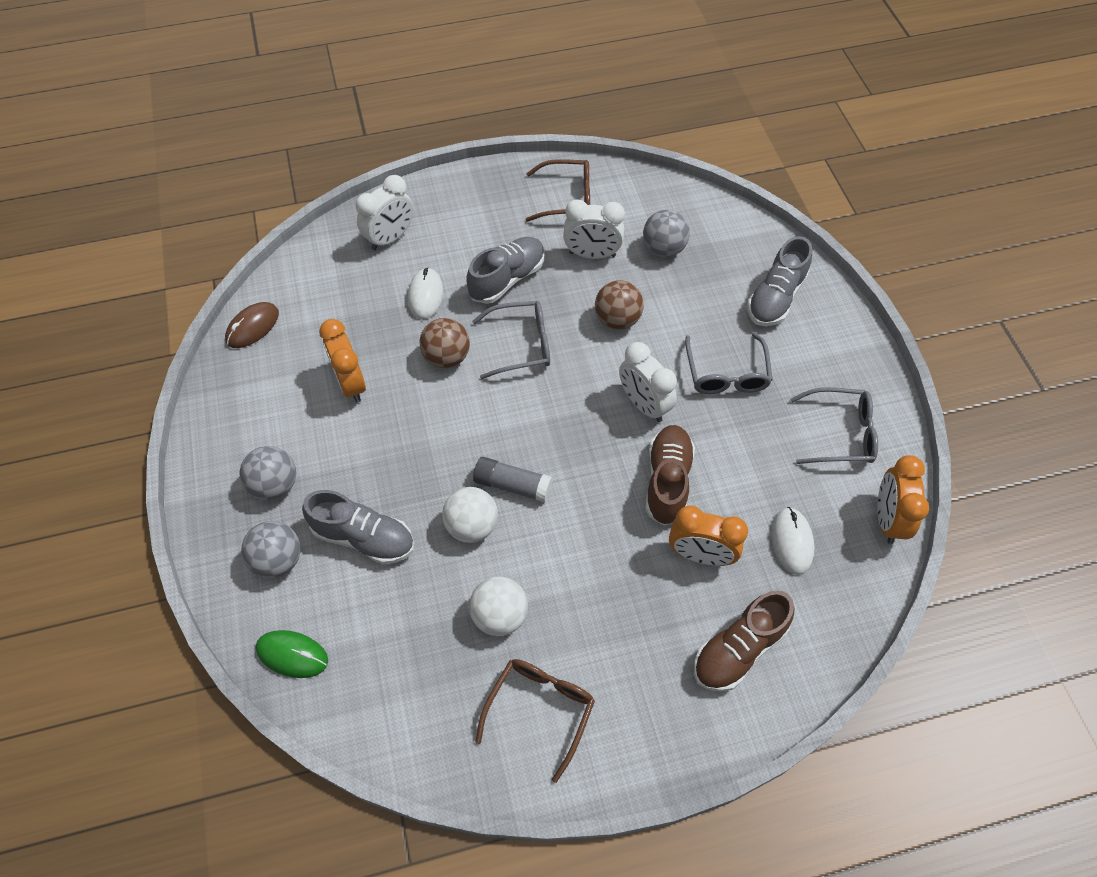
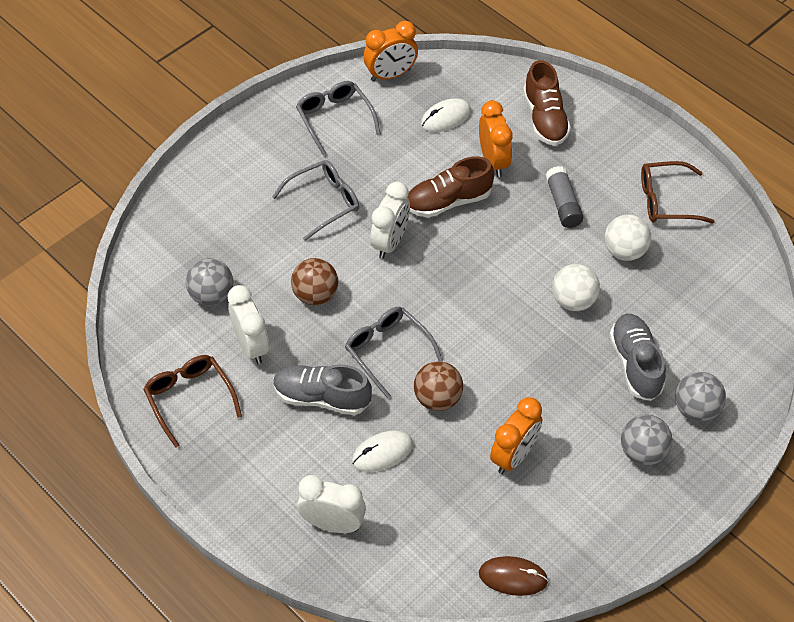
camera: 120 degrees left, 5 degrees down
(292, 655) = (749, 356): green mouse -> none
(512, 485) = (521, 292): grey glue stick -> grey glue stick (563, 204)
(739, 649) = (545, 119): brown shoe -> brown shoe turned 60 degrees clockwise
(775, 298) = (222, 198): grey shoe -> none

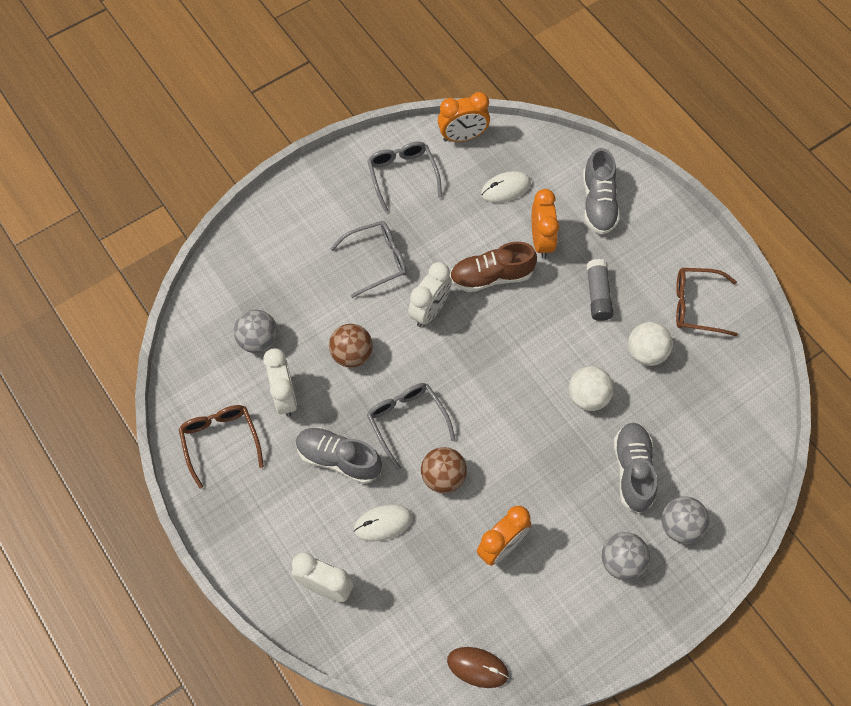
camera: 10 degrees right, 10 degrees up
(545, 119) = (598, 203): brown shoe -> grey shoe

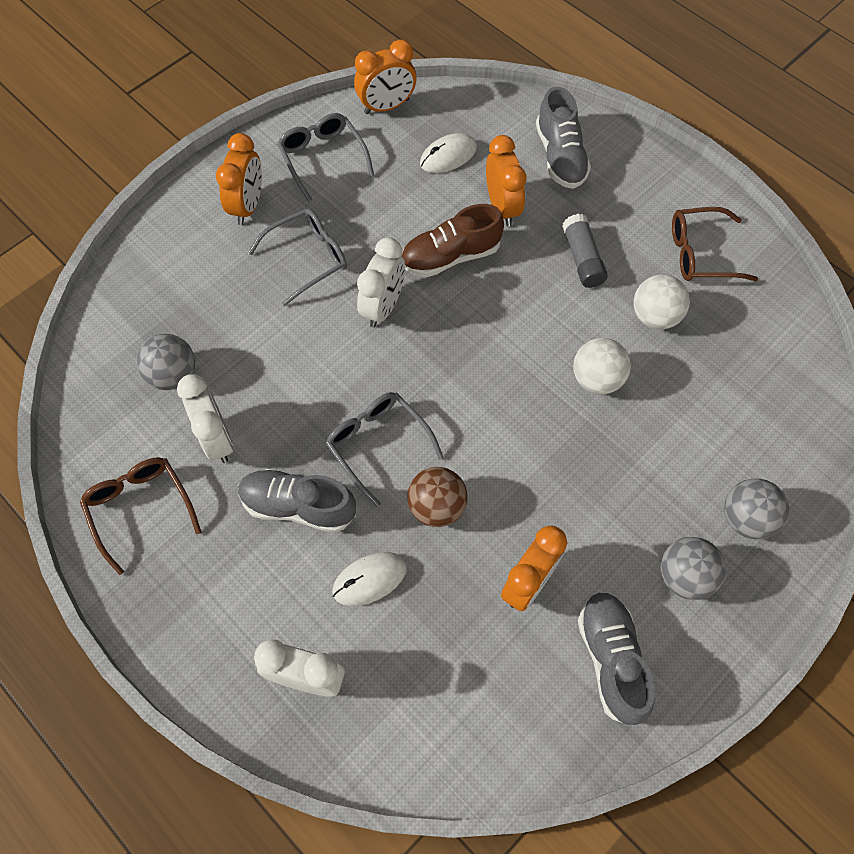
camera: 10 degrees left, 0 degrees up
(336, 208) = (248, 206): none -> orange clock
(352, 354) = (294, 374): brown ball -> none
(477, 667) = (529, 751): brown mouse -> none
(633, 471) = (672, 460): grey shoe -> grey shoe (611, 659)

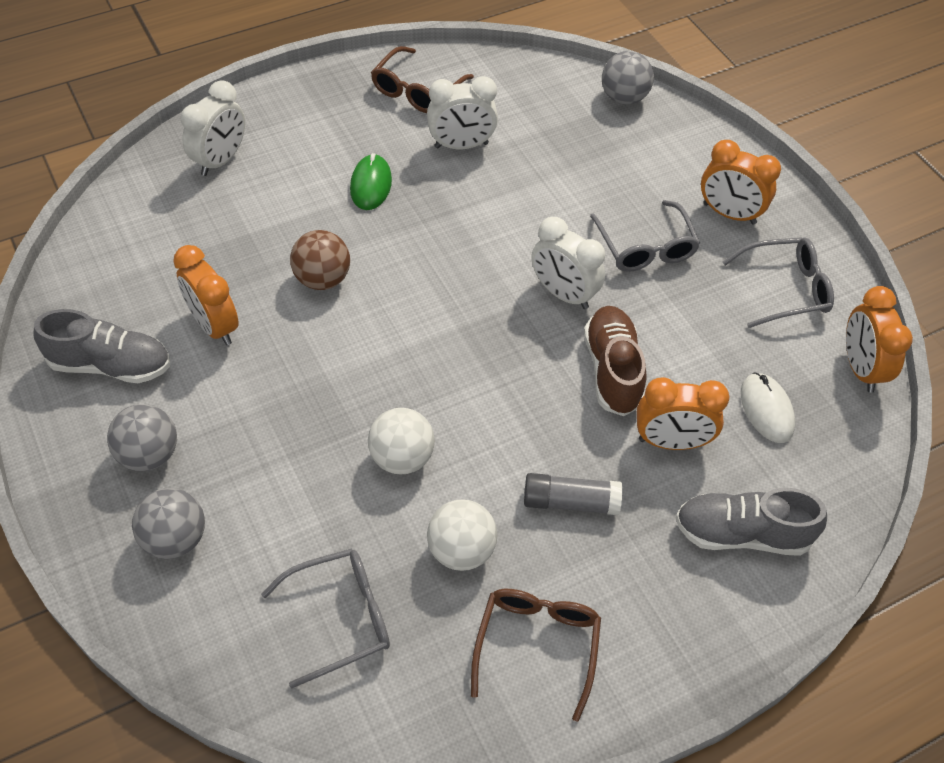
camera: 105 degrees right, 10 degrees down
(140, 508) = (416, 90): brown glasses -> brown glasses turned 135 degrees clockwise
(173, 375) = (539, 128): grey ball -> grey ball (624, 98)
(298, 506) = (371, 185): grey shoe -> green mouse
(369, 579) = (279, 216): white mouse -> none
(378, 444) = (406, 252): grey glasses -> grey glasses (341, 618)

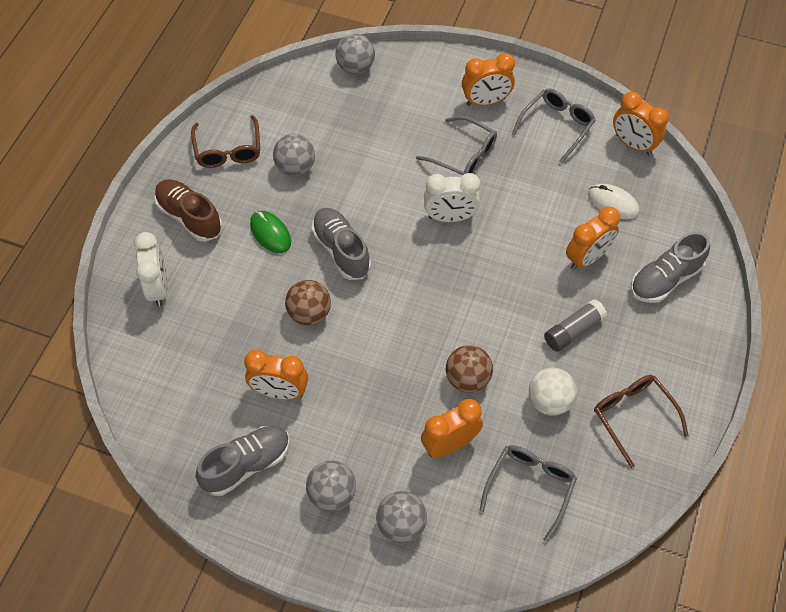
camera: 40 degrees left, 5 degrees up
(310, 505) = (450, 444): none -> orange clock
(402, 458) = (467, 379): white ball -> brown ball
(418, 246) = (341, 250): none -> grey shoe
(461, 145) = (295, 167): white clock -> grey ball
(612, 370) = (520, 241): brown shoe -> brown shoe (189, 217)

